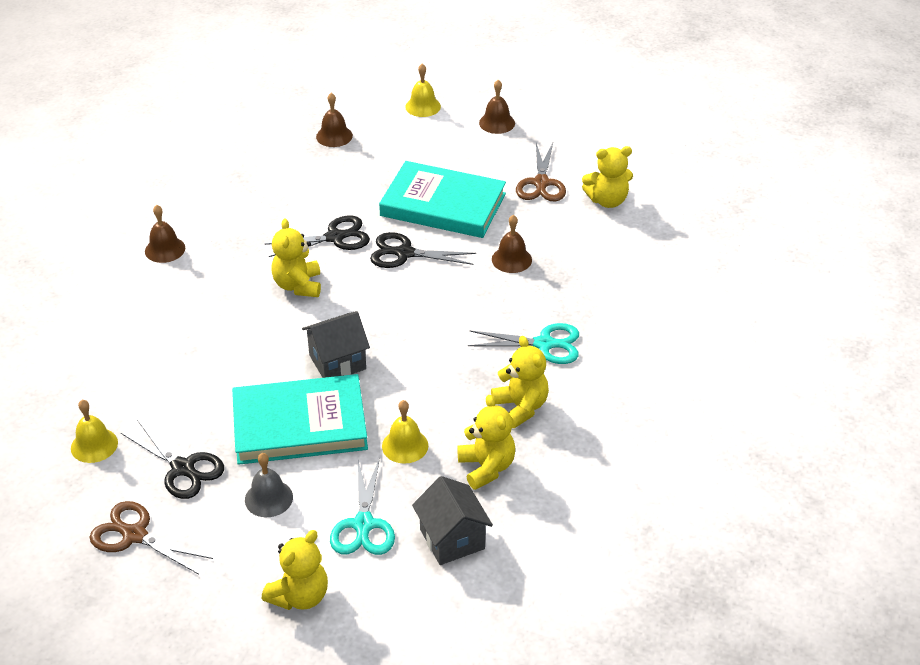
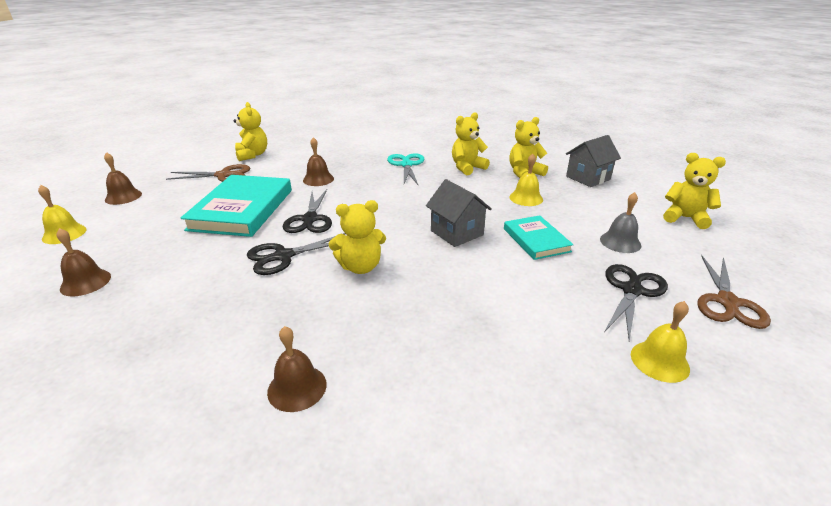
camera: 100 degrees left, 10 degrees down
(300, 424) = (536, 240): turquoise book -> turquoise book, size x0.56
(335, 237) = (283, 256): black scissors -> black scissors turned 90 degrees counterclockwise
(363, 524) = (605, 204): turquoise scissors -> none

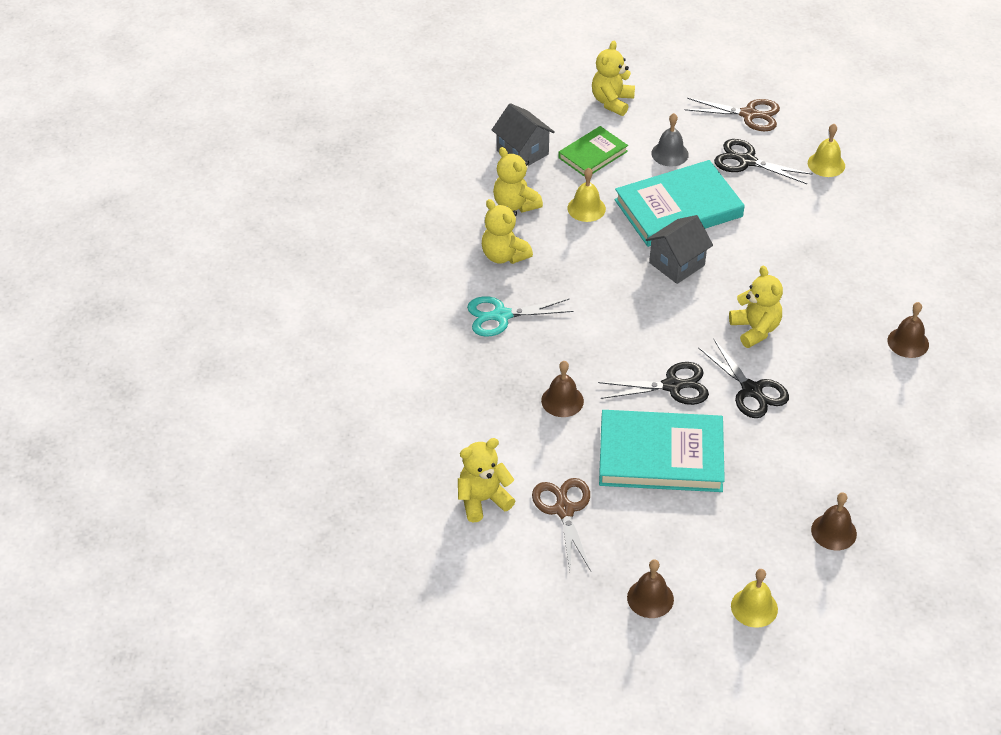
camera: 95 degrees left, 15 degrees up
(536, 240) = (678, 208): turquoise book -> turquoise book, size x1.78
(599, 204) = (593, 154): none -> green book

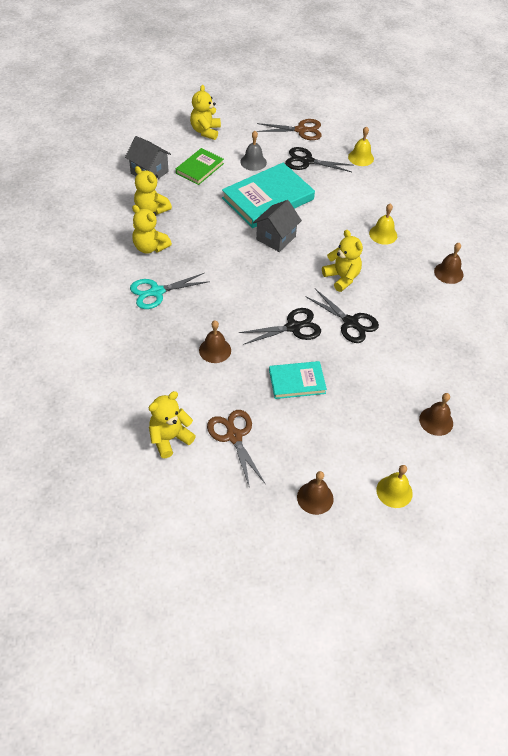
camera: 15 degrees left, 5 degrees up
(586, 208) = (203, 206): yellow bell -> yellow bell (383, 234)
(661, 455) = (297, 382): turquoise book -> turquoise book, size x0.56

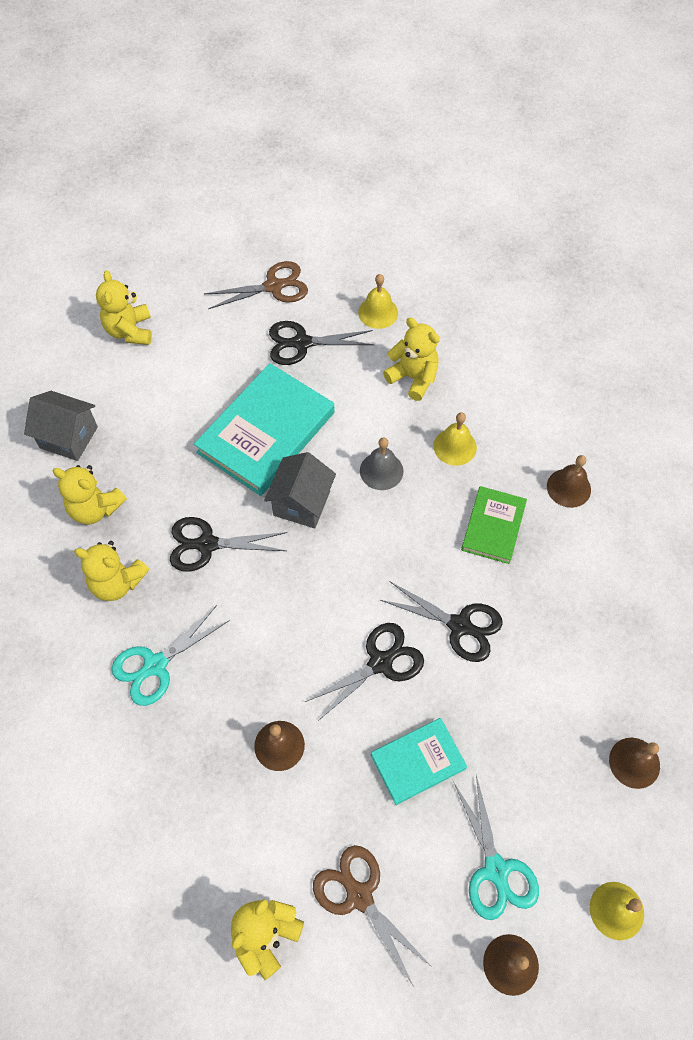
camera: 15 degrees left, 10 degrees up
(199, 168) = (144, 406): green book -> green book (493, 526)
(210, 243) = (207, 544): none -> black scissors
(253, 162) = (222, 369): grey bell -> grey bell (381, 471)
(324, 448) = (496, 869): none -> turquoise scissors
(342, 278) = (421, 546): yellow teddy bear -> yellow teddy bear (413, 378)

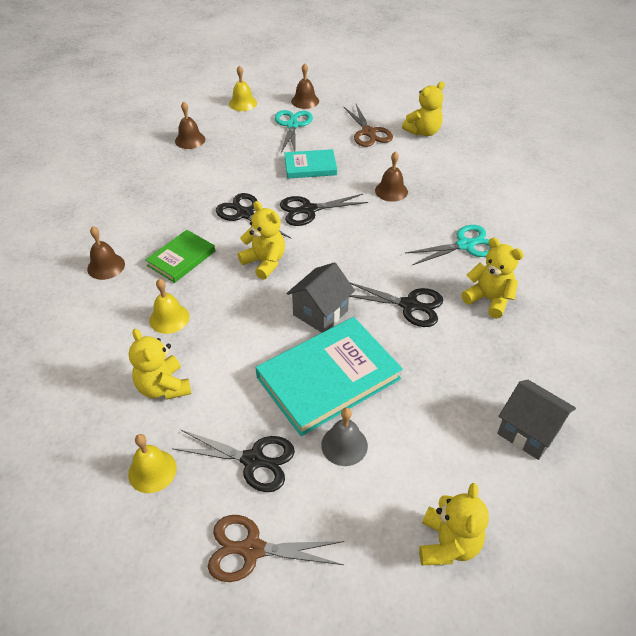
camera: 160 degrees left, 15 degrees down
(95, 508) = (504, 358): yellow teddy bear -> yellow teddy bear (264, 262)
(381, 471) = (242, 318): grey bell -> grey bell (344, 445)

